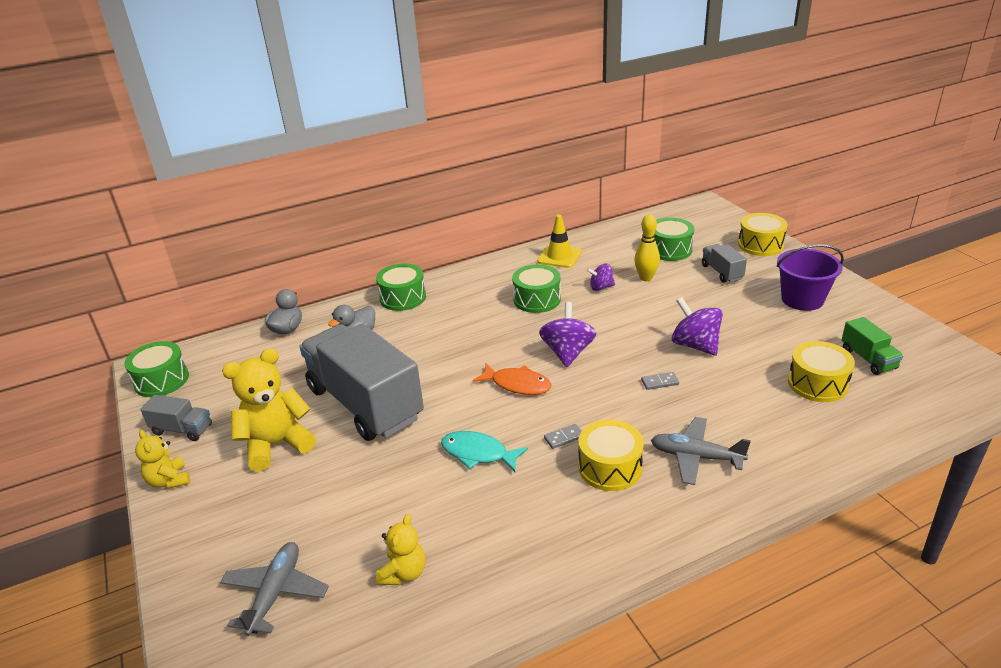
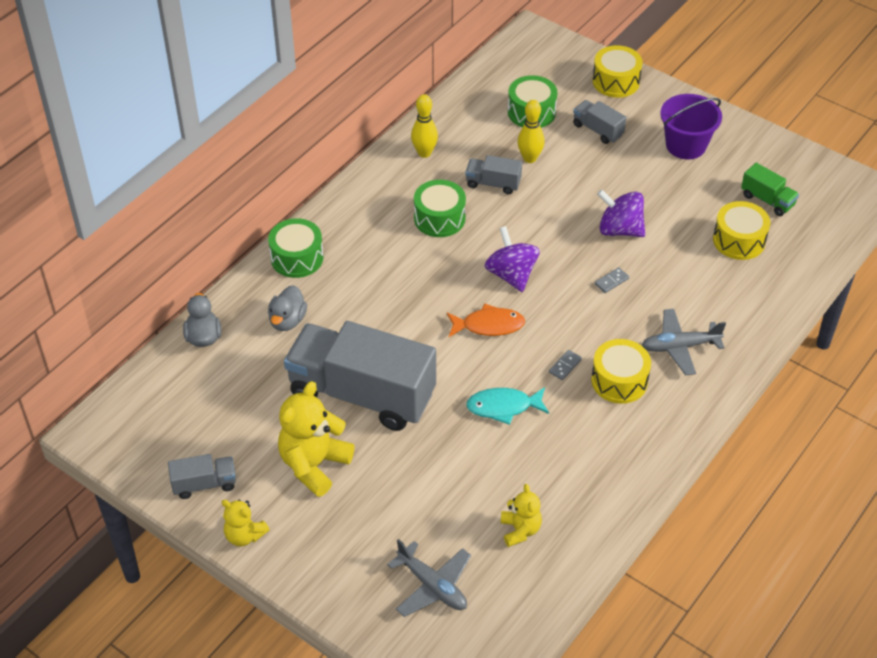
camera: 30 degrees left, 15 degrees up
(161, 380) = (124, 442): green drum -> none
(275, 593) = (432, 586): grey plane -> grey plane turned 150 degrees clockwise
(559, 256) = (424, 153): yellow traffic cone -> yellow bowling pin
(601, 287) = (493, 183): purple spinning top -> grey truck

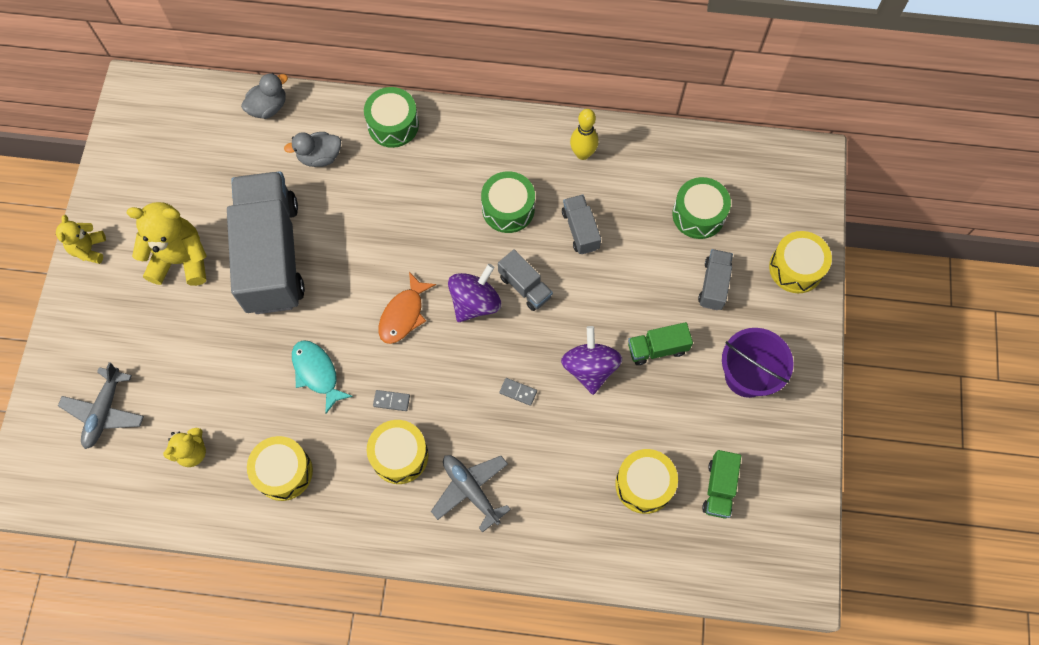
camera: 60 degrees right, 20 degrees up
(204, 484) = (123, 194): grey truck -> grey truck (525, 287)
(489, 325) = (403, 314): orange fish -> orange fish turned 60 degrees clockwise
(529, 158) = (634, 244): yellow bowling pin -> none
(583, 468) = (283, 472): none -> yellow drum
(629, 184) = (657, 348): none -> green truck

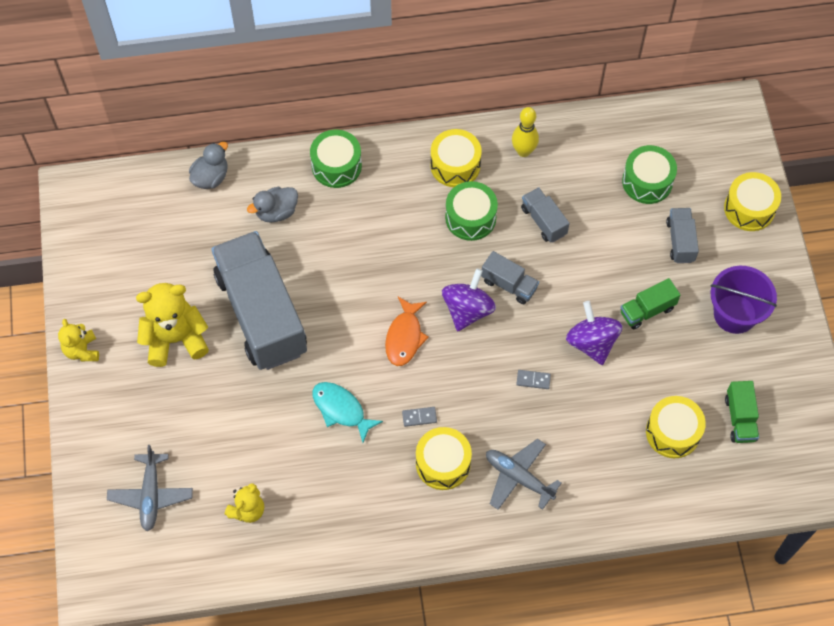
camera: 15 degrees left, 5 degrees down
(283, 472) = (340, 505): yellow drum -> yellow drum (455, 165)

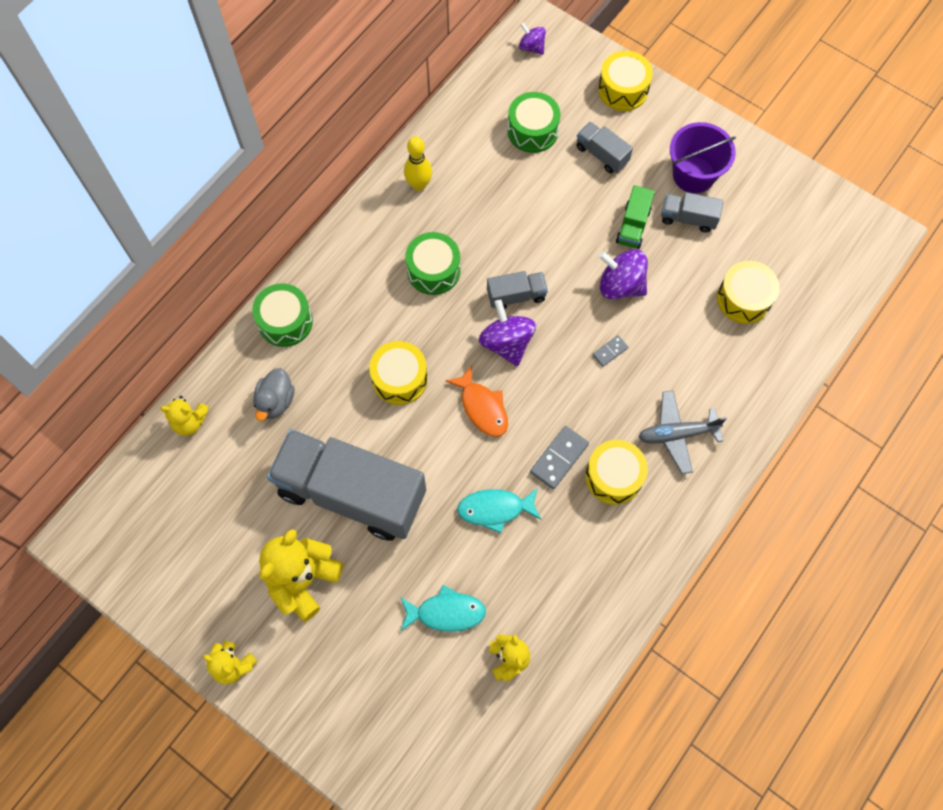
camera: 45 degrees left, 5 degrees up
(151, 495) = (420, 725): grey plane -> none
(211, 177) = (190, 422): grey duck -> yellow teddy bear
(240, 443) = (446, 612): none -> turquoise fish
(419, 417) = (559, 458): grey domino -> grey domino, size x1.73
(455, 165) = (378, 240): yellow drum -> yellow drum (399, 379)
(543, 221) = (490, 225): grey truck -> grey truck (688, 218)
(713, 121) = (531, 47): none -> purple spinning top
(740, 418) = (776, 247): green truck -> none

